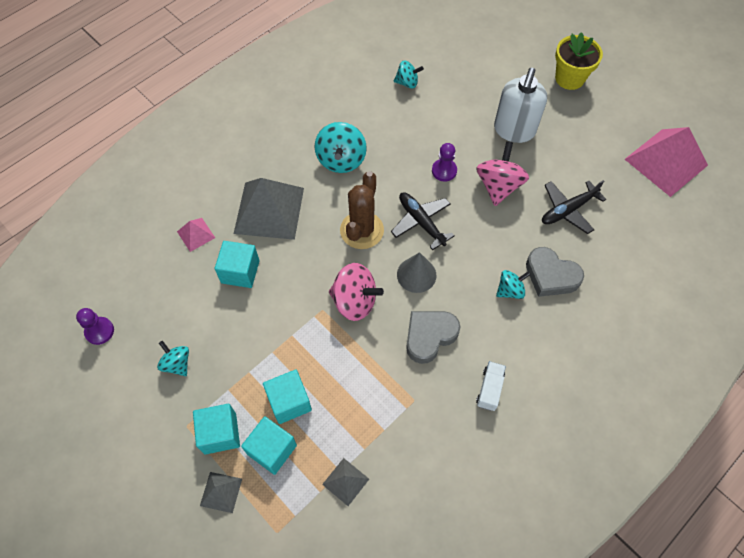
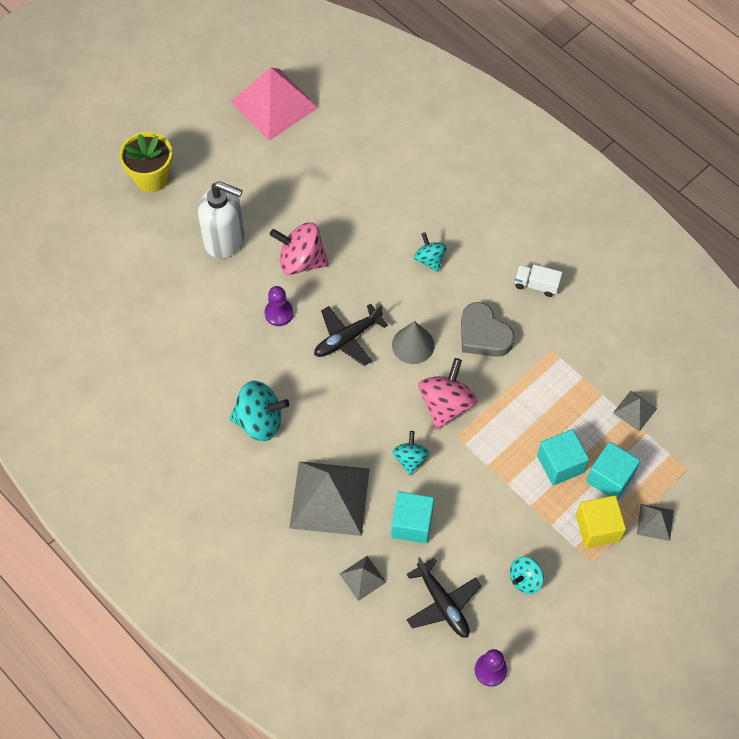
camera: 90 degrees left, 0 degrees up
(196, 234) = (362, 578): pink pyramid -> grey pyramid
(220, 433) = (597, 528): turquoise cube -> yellow cube
(362, 230) = (357, 398): brown cactus -> none
(407, 83) = (145, 348): turquoise spinning top -> turquoise spinning top (410, 459)
(551, 275) = (412, 222): grey heart -> none
(568, 210) = (333, 199): black plane -> black plane (442, 604)

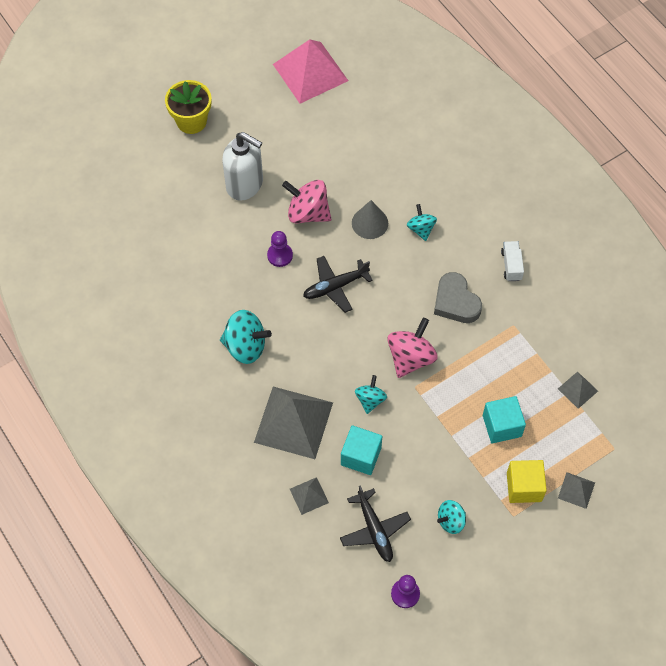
camera: 10 degrees right, 0 degrees up
(413, 345) = (391, 301): grey cone -> grey cone (370, 223)
(536, 285) = (511, 265): white truck -> white truck turned 60 degrees clockwise
(610, 478) = (543, 445): turquoise cube -> none

